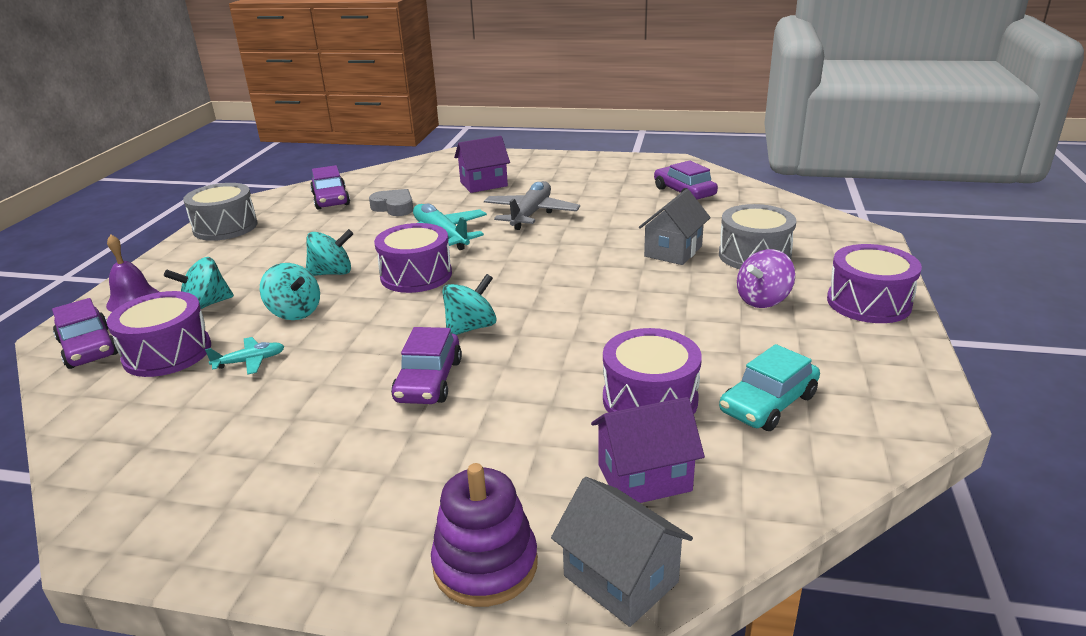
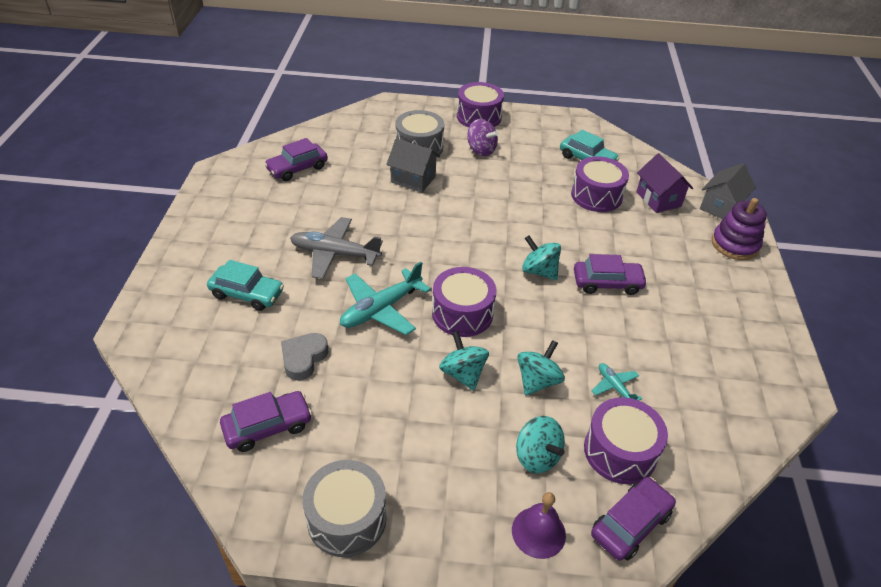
camera: 100 degrees left, 15 degrees up
(483, 184) = (247, 294): purple house -> turquoise car

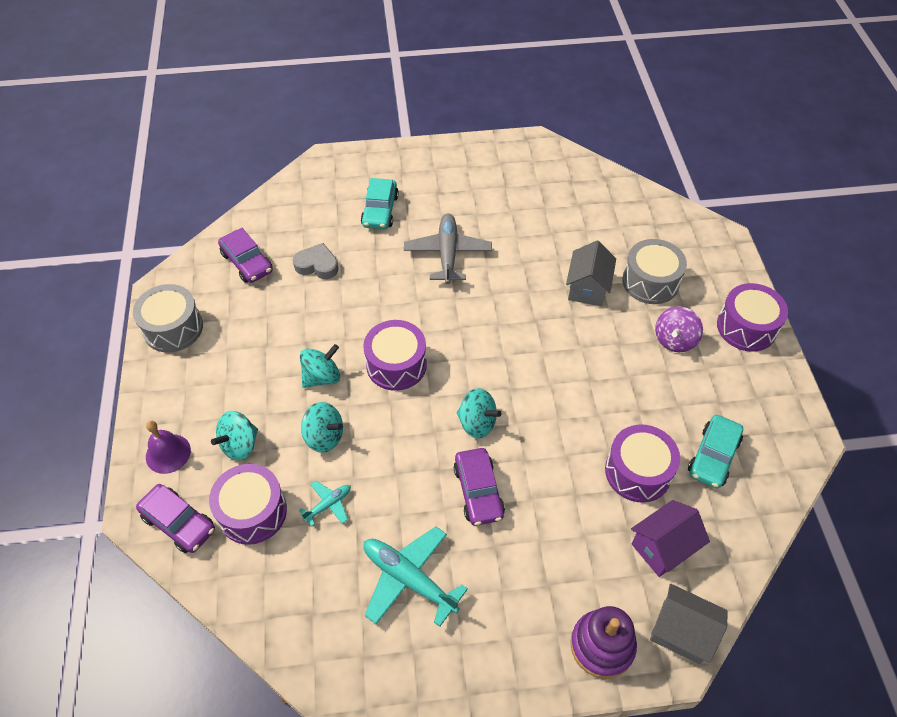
camera: 80 degrees right, 10 degrees up
(297, 168) = (563, 195): purple car -> none
(381, 309) = (386, 302): turquoise plane -> turquoise plane (409, 579)
(539, 271) = (477, 423): turquoise spinning top -> turquoise spinning top turned 90 degrees clockwise

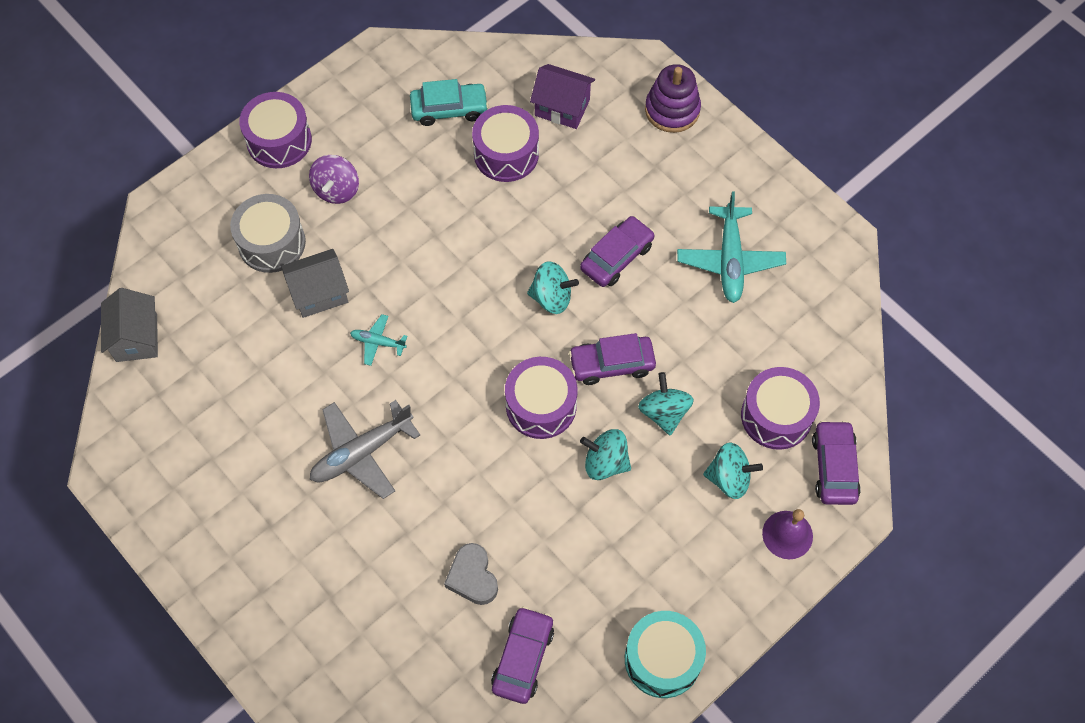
camera: 125 degrees left, 10 degrees up
(173, 328) = (662, 659): grey drum -> turquoise drum
(328, 505) = (721, 361): turquoise plane -> turquoise plane (378, 342)
(380, 210) = (343, 570): turquoise car -> none
(390, 428) = (612, 364): none -> purple car
(477, 423) = (551, 297): turquoise spinning top -> turquoise spinning top turned 105 degrees clockwise
(674, 340) = (337, 190): purple spinning top -> purple spinning top turned 105 degrees clockwise
(681, 632) = (621, 68): grey house -> grey house (136, 338)

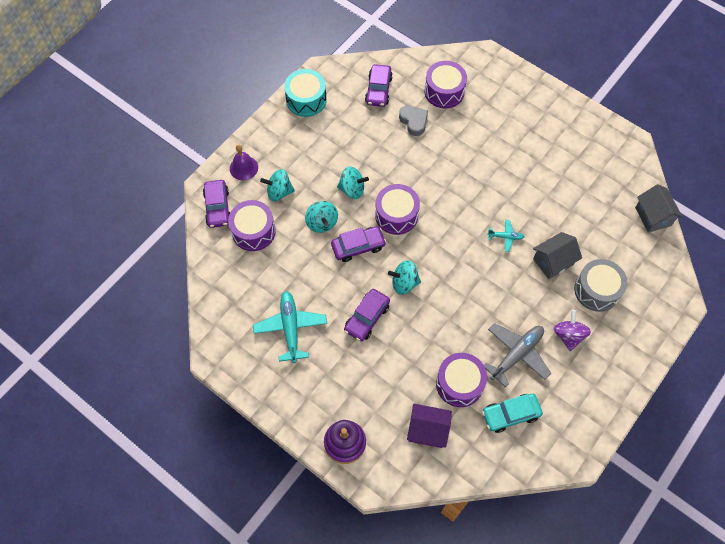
camera: 170 degrees right, 0 degrees up
(279, 140) = (623, 367): purple drum -> purple drum (444, 91)
(361, 453) = (494, 173): grey plane -> grey plane (516, 354)

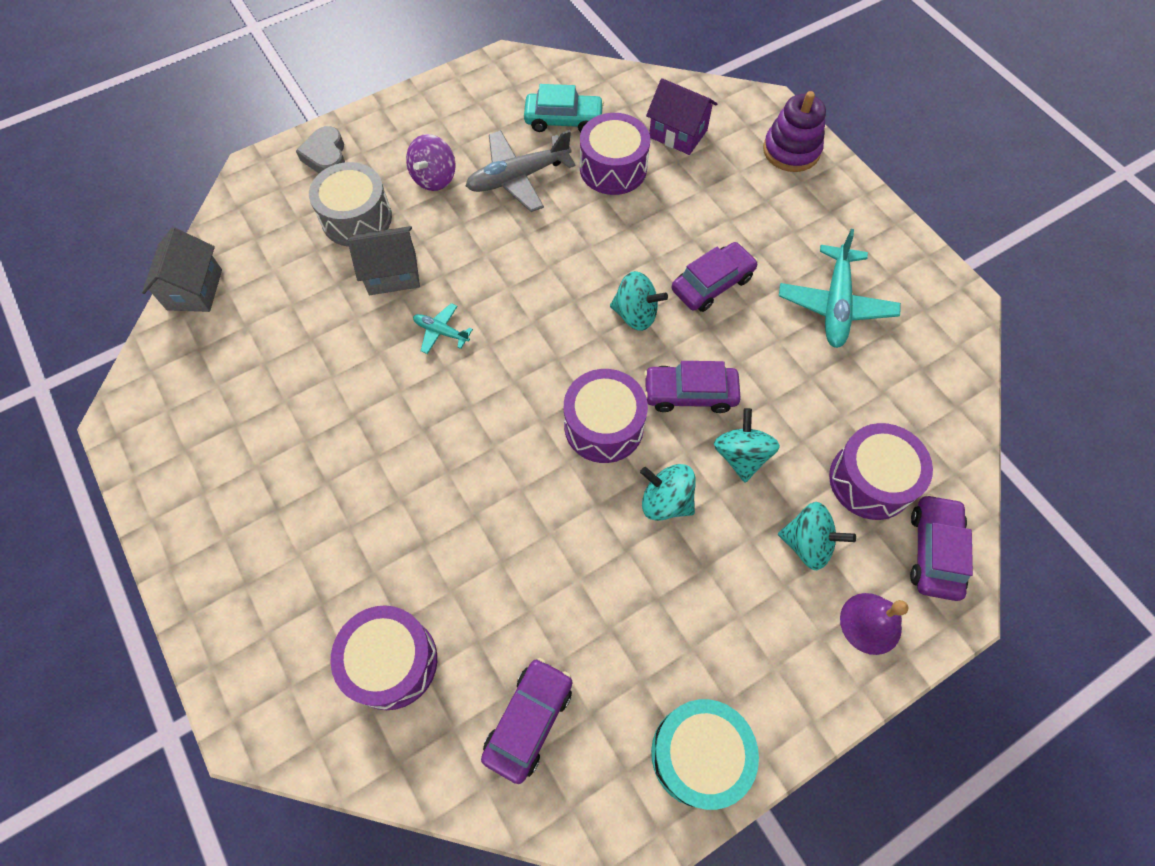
camera: 160 degrees left, 0 degrees up
(414, 121) = (489, 609): grey heart -> grey heart (326, 156)

